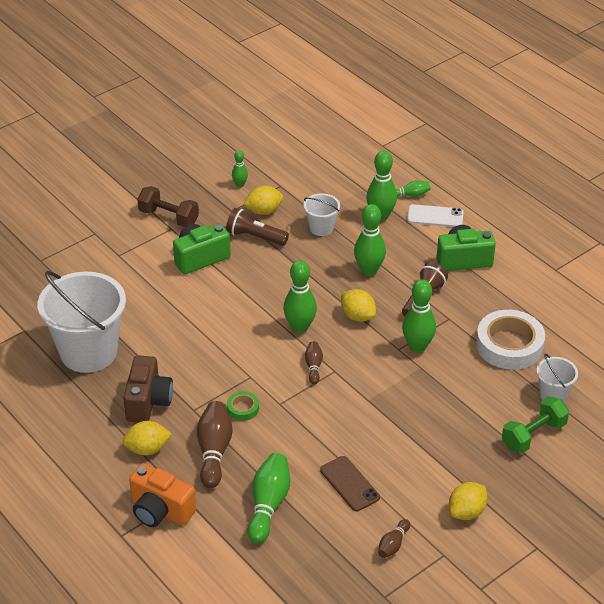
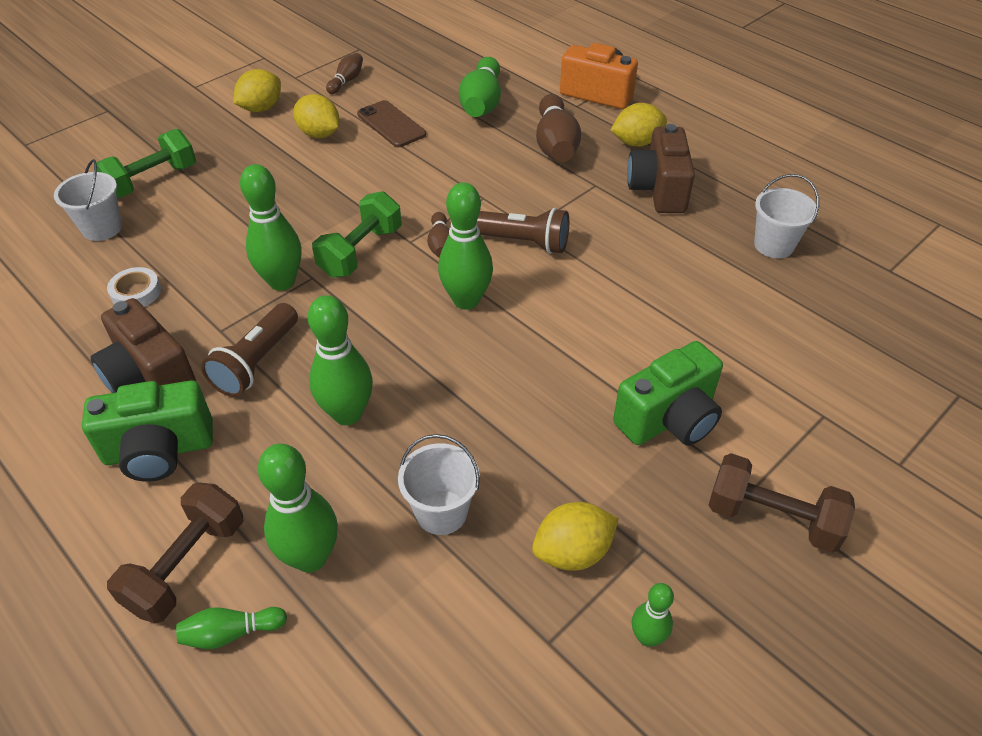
camera: 175 degrees right, 5 degrees up
(88, 352) = (773, 245): white bucket -> white bucket, size x0.47
(243, 408) = (531, 189): green tape -> none
(255, 237) = (576, 477): brown flashlight -> brown flashlight (522, 242)
(357, 316) = (372, 324): yellow lemon -> yellow lemon (319, 134)
(368, 364) = (361, 252): none -> green dumbbell
(435, 216) = (187, 565): white phone -> brown dumbbell
(481, 295) = (150, 376): none -> brown camera
(509, 345) = (136, 292): white tape -> white tape, size x0.46

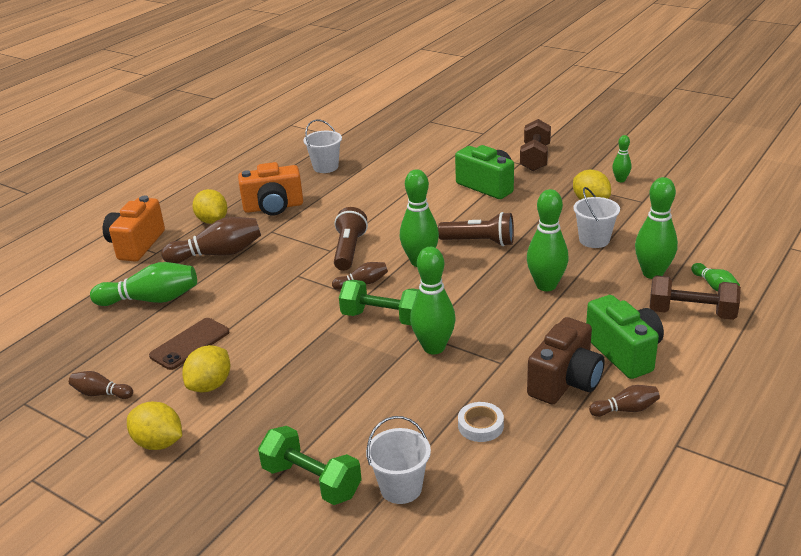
camera: 100 degrees left, 15 degrees down
(67, 415) = (626, 409): none -> brown bowling pin
(256, 362) = (523, 335): brown flashlight -> brown flashlight (479, 242)
(658, 190) = (273, 207): brown camera -> orange camera

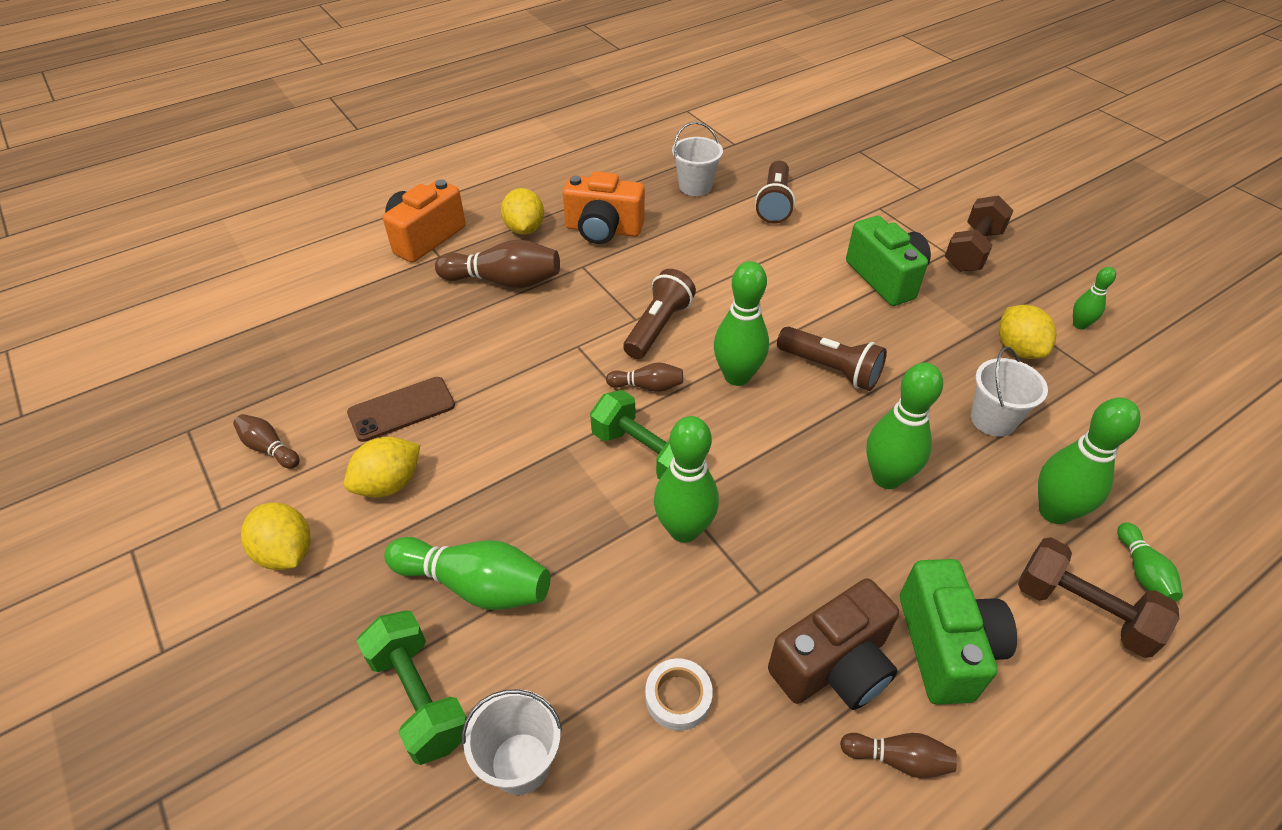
camera: 20 degrees right, 15 degrees up
(151, 300) = (397, 325): green bowling pin -> green bowling pin (476, 585)
(388, 164) = (774, 203): none -> brown flashlight

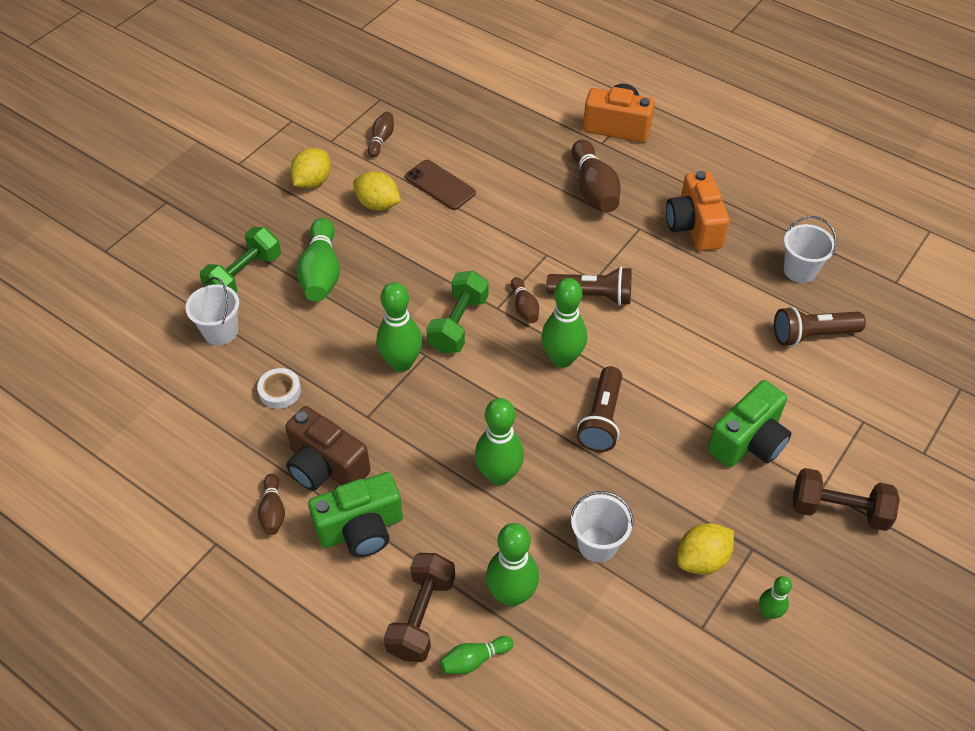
camera: 70 degrees right, 5 degrees up
(524, 229) = (664, 178): yellow lemon -> none

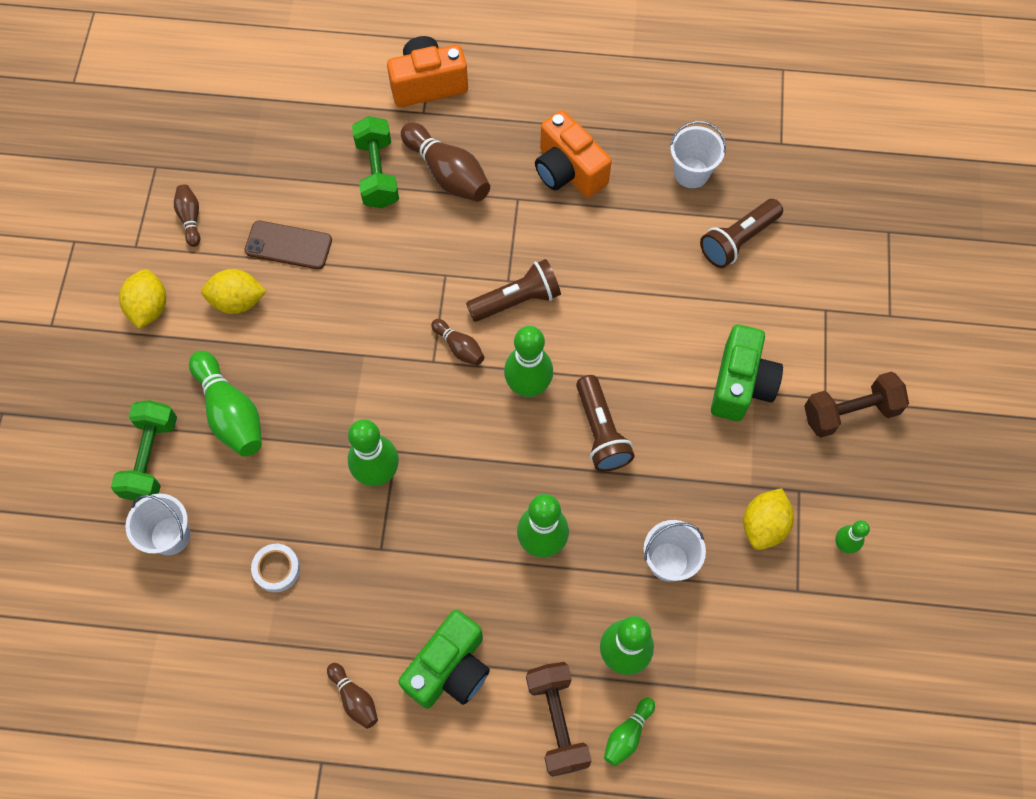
camera: 30 degrees left, 15 degrees up
(326, 467) = (375, 624): brown camera -> none
(458, 324) = (406, 400): green dumbbell -> green dumbbell (377, 173)

